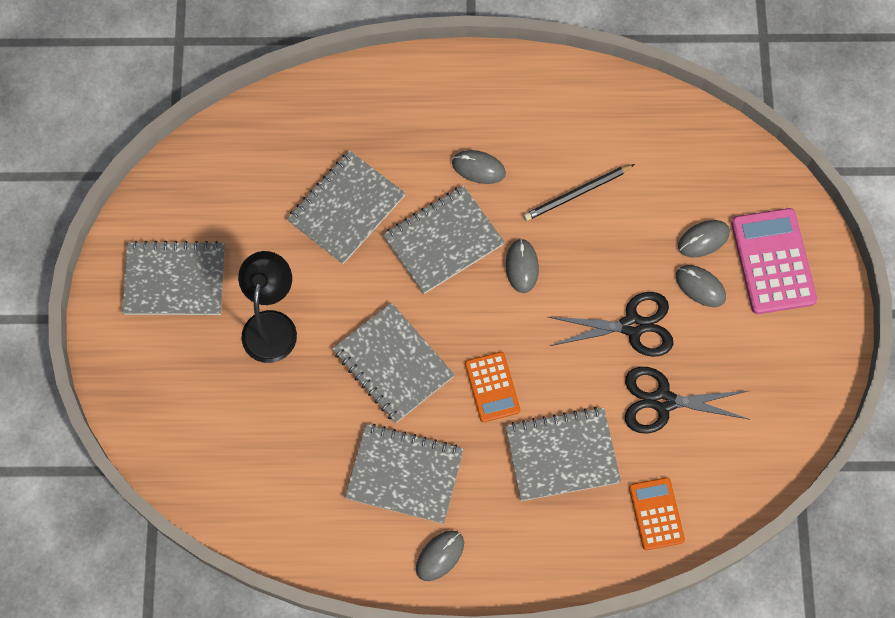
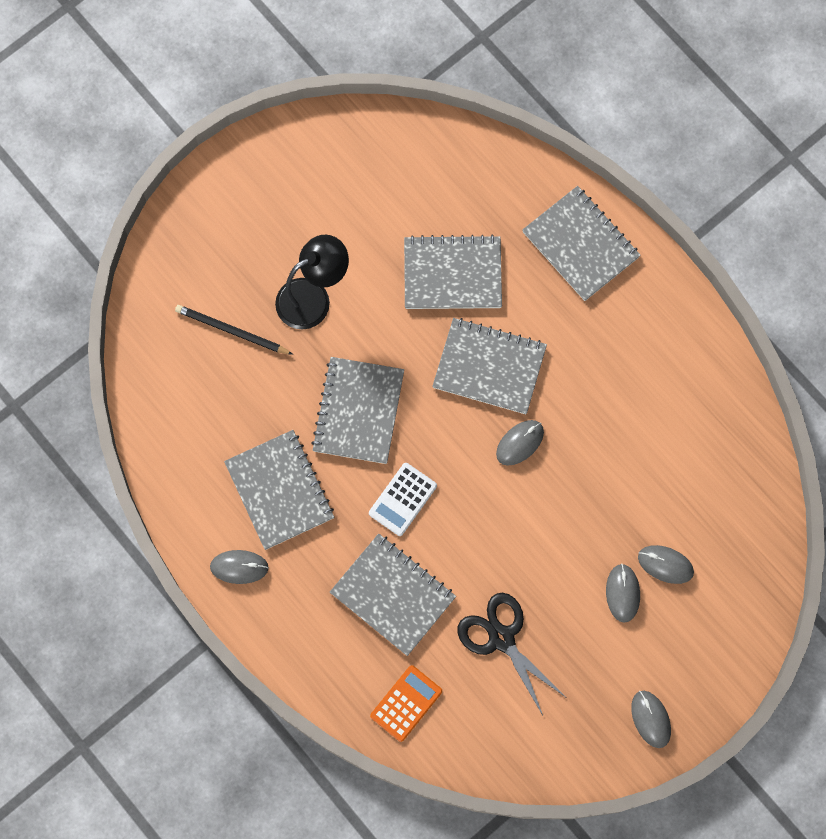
camera: 50 degrees right, 5 degrees up
(175, 280) = (288, 199): grey notebook -> grey notebook (581, 244)
(478, 168) = (573, 344): grey mouse -> grey mouse (650, 719)
(492, 387) = (402, 499): orange calculator -> white calculator
(577, 194) = (618, 436): black pencil -> black pencil (231, 331)
(632, 326) = (544, 566): black scissors -> none
(773, 261) = (695, 634): pink calculator -> none

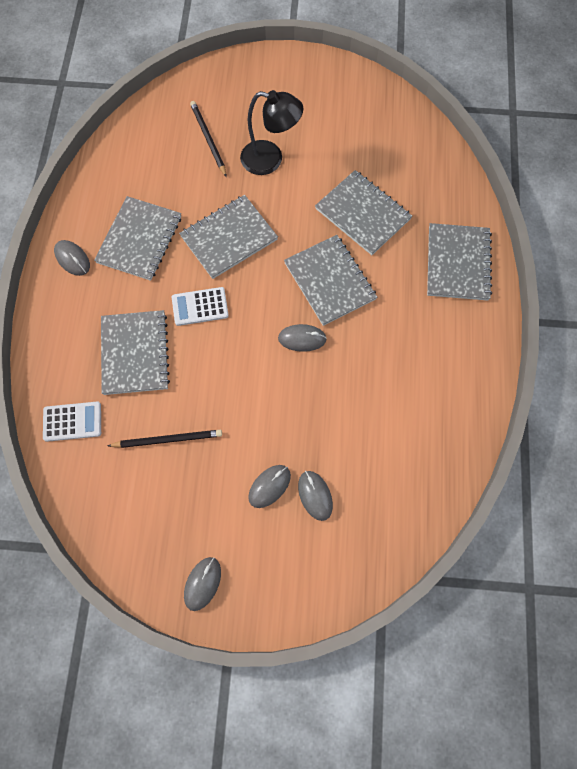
camera: 45 degrees right, 5 degrees down
(406, 703) = (72, 422): orange calculator -> white calculator
(501, 638) = (168, 439): black scissors -> black pencil

